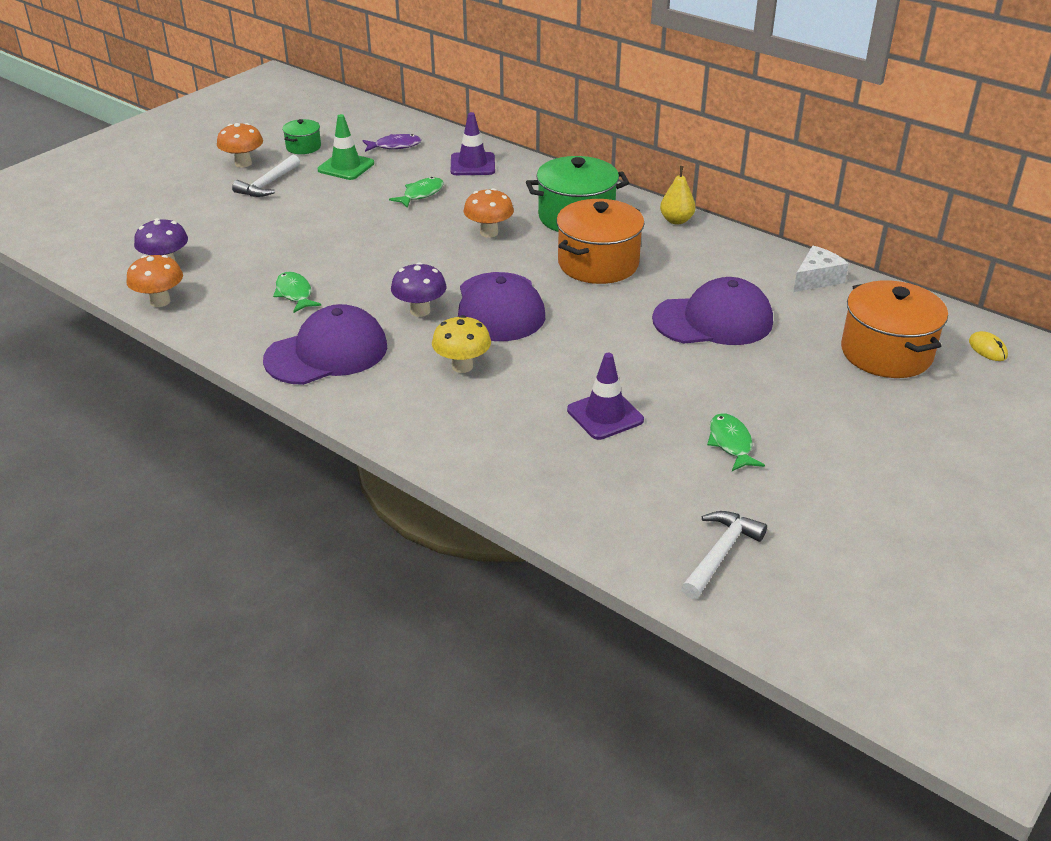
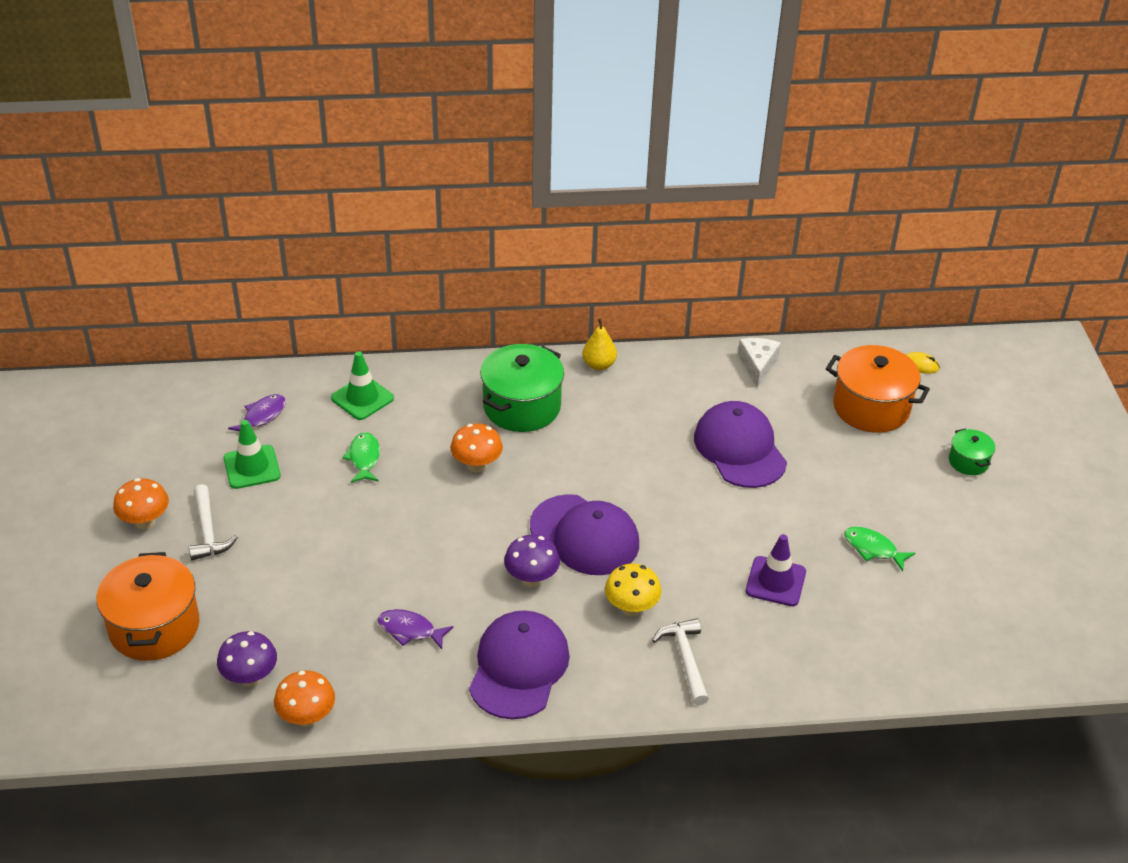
camera: 45 degrees left, 5 degrees up
(294, 294) = (410, 630): green fish -> purple fish
(303, 147) = (175, 467): green pot -> green pot (968, 461)
(472, 164) = (362, 398): purple traffic cone -> green traffic cone
(598, 263) = (598, 445): orange pot -> orange pot (154, 627)
(713, 320) = (740, 449): purple cap -> purple cap turned 60 degrees counterclockwise
(720, 554) = (965, 638): white hammer -> white hammer (685, 659)

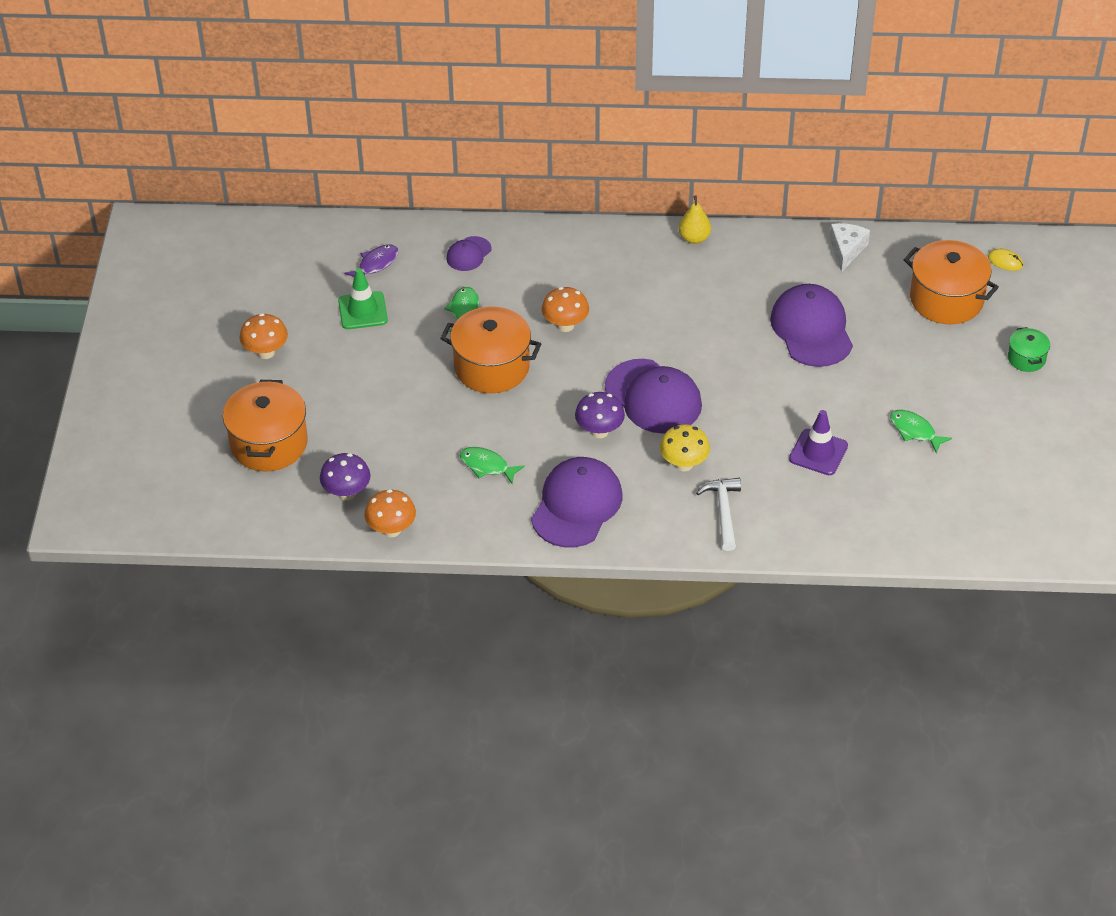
camera: 10 degrees right, 5 degrees up
(208, 531) = (320, 365): white hammer -> none
(362, 398) = (468, 254): green traffic cone -> purple cap
(402, 517) = (492, 367): none -> orange pot
(410, 630) = (487, 466): purple fish -> green fish
(522, 406) = (615, 273): green pot -> none

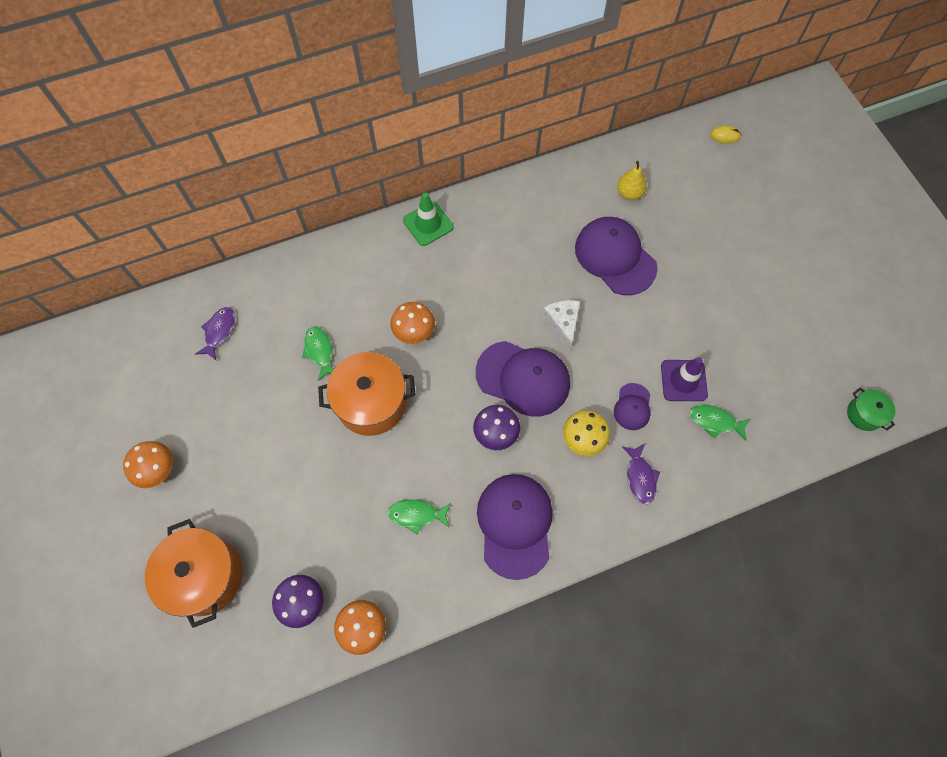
camera: 25 degrees left, 20 degrees up
(363, 311) = (229, 387): green traffic cone -> green traffic cone (428, 224)
(468, 254) = (297, 289): purple cap -> purple cap (632, 407)
(694, 238) = (478, 202): yellow pear -> yellow pear (629, 193)
(723, 512) = (640, 477): white hammer -> purple fish
(846, 250) = (602, 169): white cheese -> white cheese (562, 323)
(915, 431) = (746, 327): green fish -> green fish (715, 421)
(946, 299) = (701, 188): orange pot -> none
(1026, 358) = (789, 221): green pot -> green pot (864, 414)

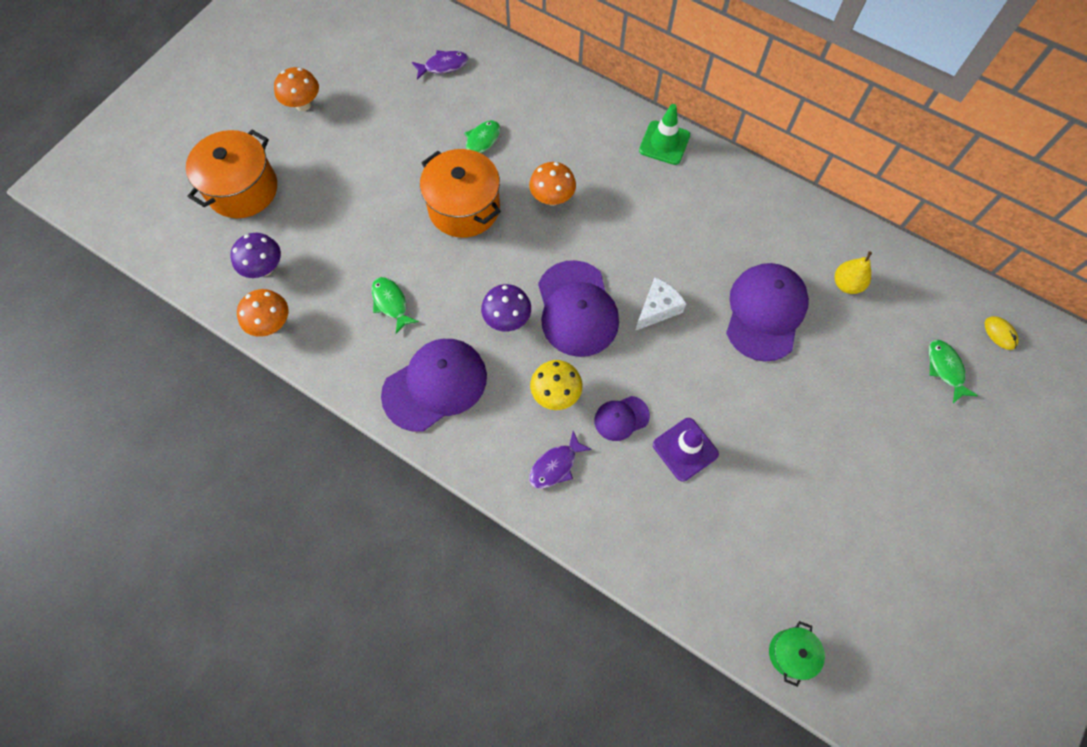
camera: 55 degrees right, 0 degrees up
(715, 421) = (664, 503): green fish -> green fish (945, 369)

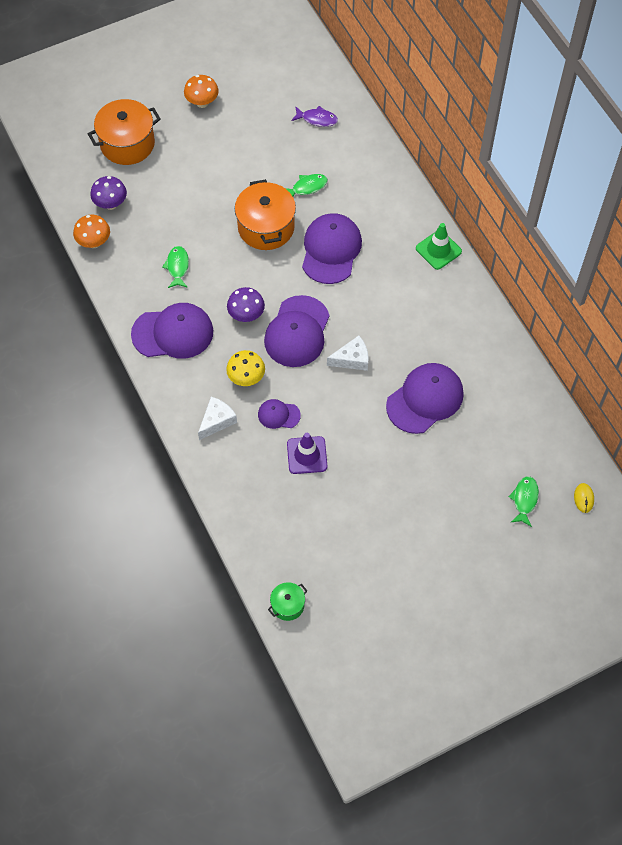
camera: 30 degrees right, 5 degrees down
(552, 198) = (331, 250): orange mushroom -> purple cap
(556, 465) = (217, 421): purple fish -> white cheese
(846, 284) = (498, 410): yellow pear -> none

